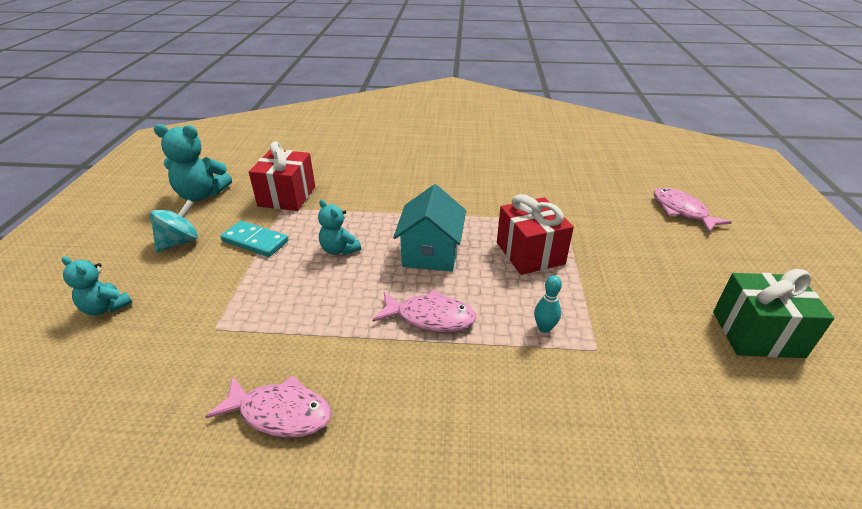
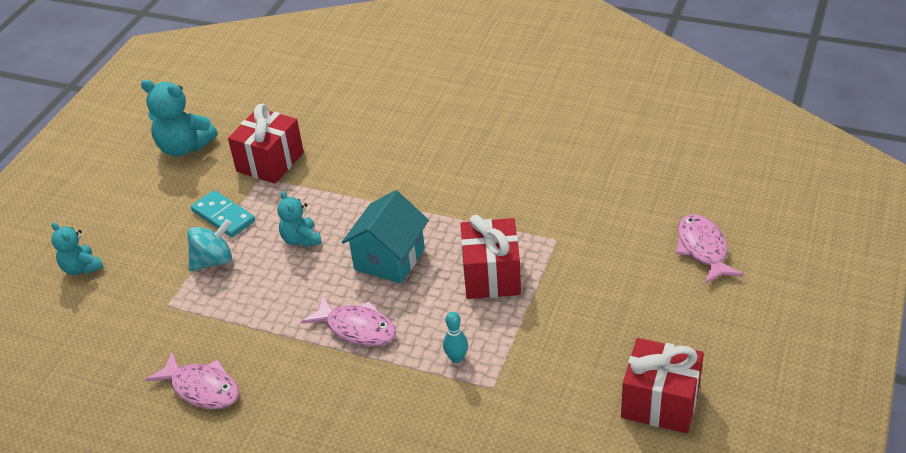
camera: 20 degrees right, 5 degrees up
(180, 242) = (153, 206): turquoise spinning top -> turquoise spinning top (213, 261)
(757, 334) = (660, 402): green gift -> red gift

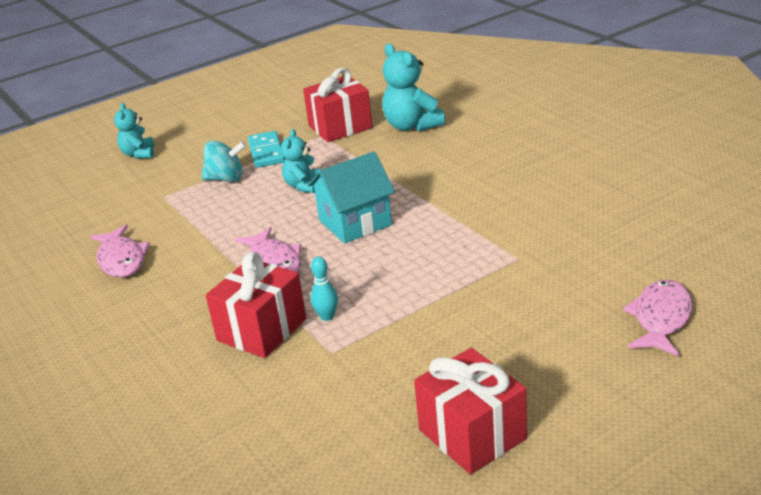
camera: 35 degrees right, 10 degrees down
(184, 147) = (291, 100): turquoise teddy bear -> turquoise teddy bear (412, 126)
(491, 275) = (426, 265): red gift -> red gift (261, 330)

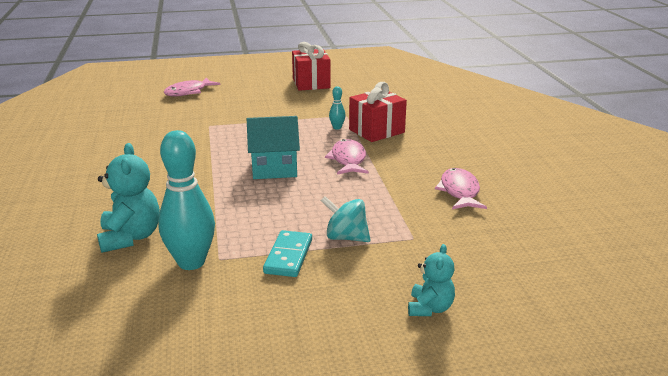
camera: 160 degrees left, 5 degrees down
(303, 186) = (284, 207): turquoise teddy bear -> none
(340, 127) = (191, 262): red gift -> turquoise bowling pin

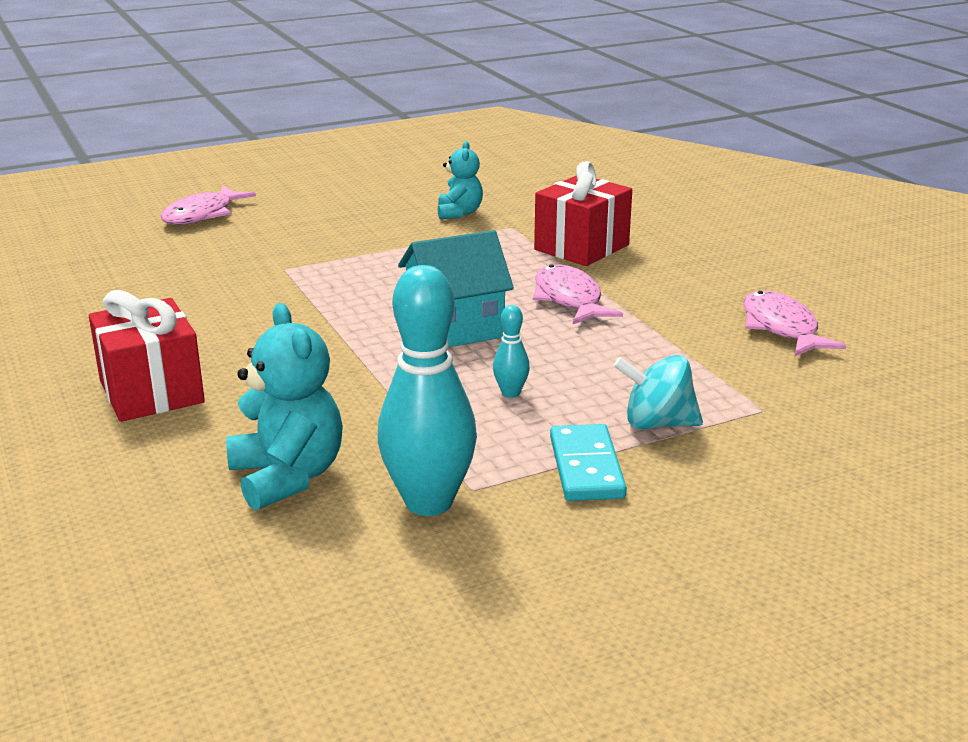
camera: 15 degrees left, 0 degrees up
(311, 83) = (413, 180): red gift -> red gift (151, 392)
(337, 128) = (512, 249): turquoise bowling pin -> turquoise bowling pin (510, 393)
(430, 308) = (865, 512): turquoise teddy bear -> turquoise teddy bear (459, 213)

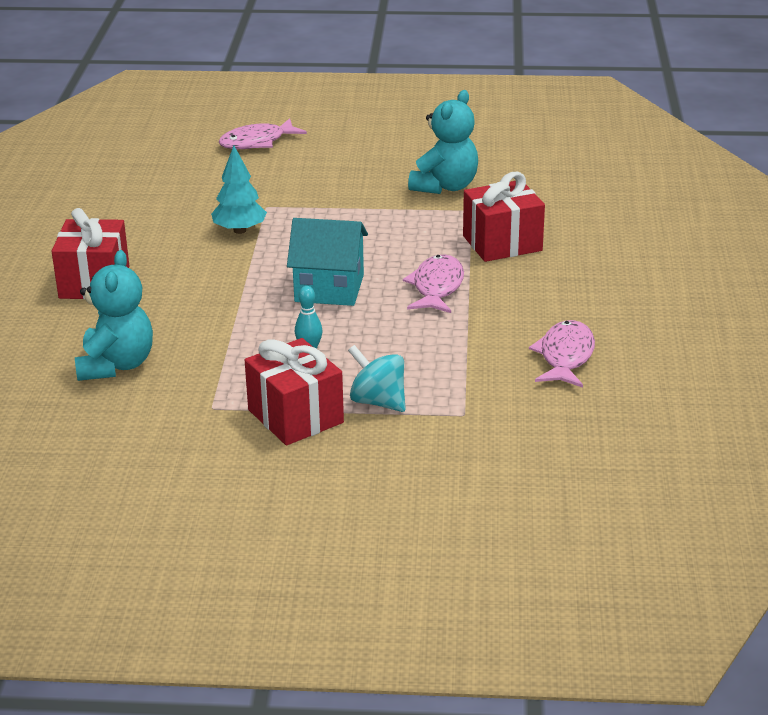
camera: 30 degrees right, 5 degrees up
(280, 297) = (239, 230): none -> turquoise tree
(429, 502) = (178, 407): turquoise bowling pin -> none
(459, 213) = (445, 186): turquoise teddy bear -> turquoise teddy bear, size x1.61
(586, 467) = (295, 416): turquoise domino -> red gift

